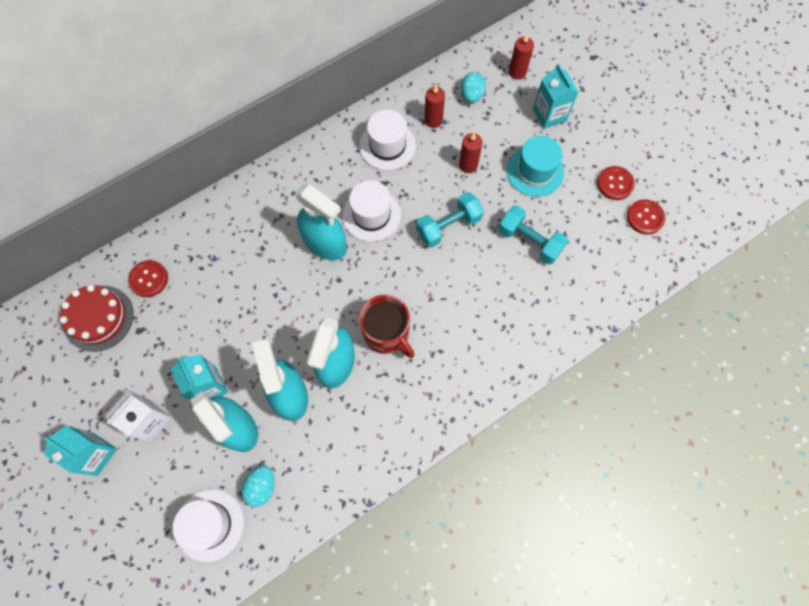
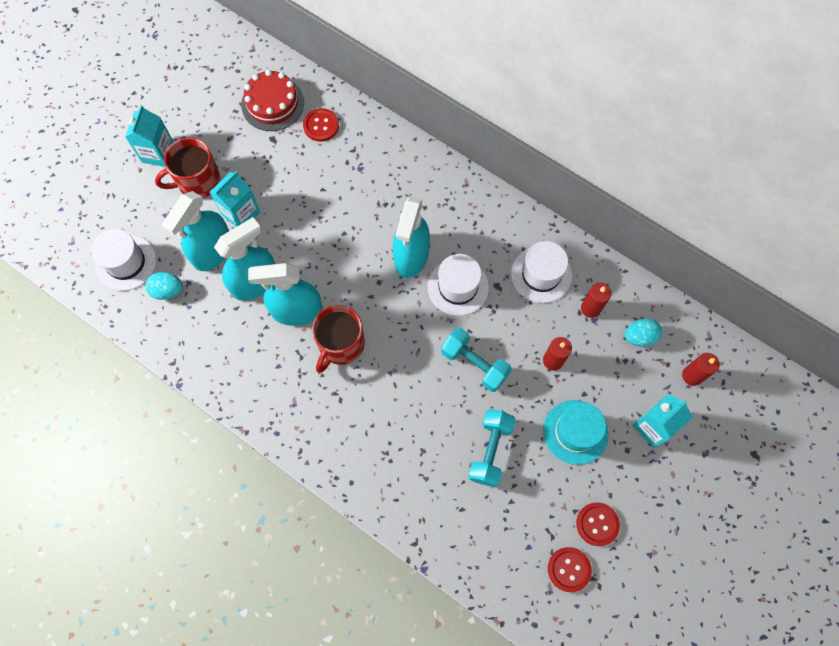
camera: 70 degrees right, 0 degrees up
(150, 420) = (198, 181): white carton -> red mug

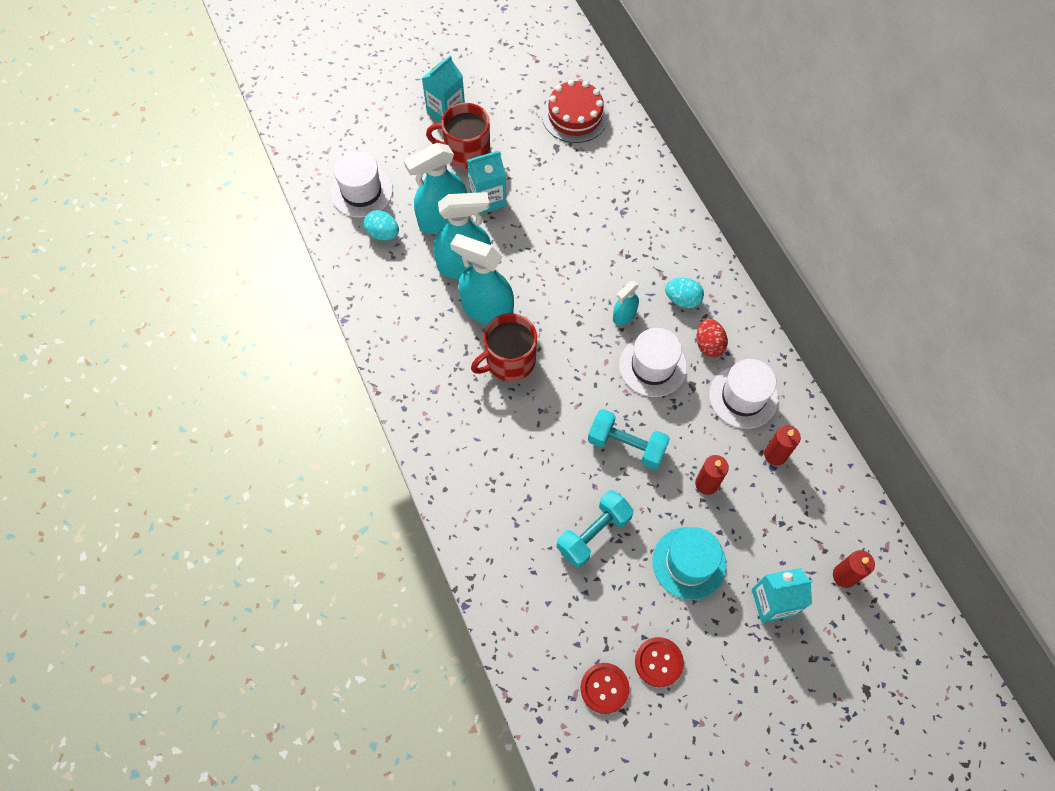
camera: 30 degrees right, 5 degrees down
(321, 126) = (608, 156): red button -> none
(411, 256) = (624, 315): turquoise spray bottle -> turquoise spray bottle, size x0.52
(474, 364) = (626, 445): turquoise dumbbell -> turquoise dumbbell turned 45 degrees counterclockwise
(491, 246) = (708, 345): none -> red egg
(639, 337) = (810, 509): turquoise egg -> turquoise egg (682, 300)

